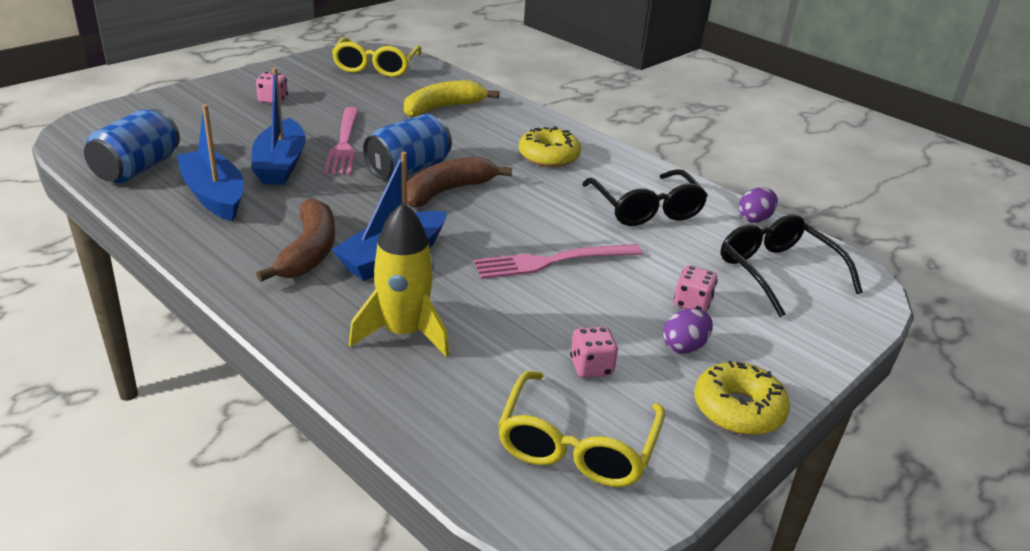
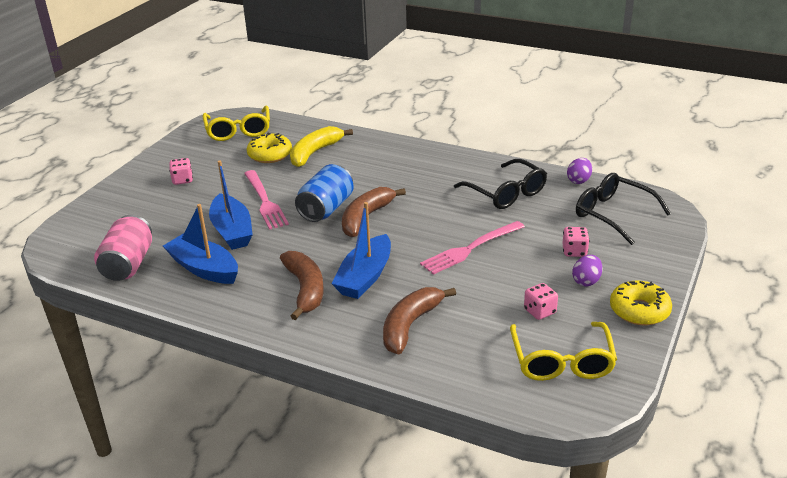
camera: 15 degrees left, 0 degrees up
(137, 169) = (128, 264): blue can -> pink can
(403, 333) = (410, 325): yellow rocket -> brown banana
(548, 156) = (416, 171): yellow donut -> yellow donut (270, 155)

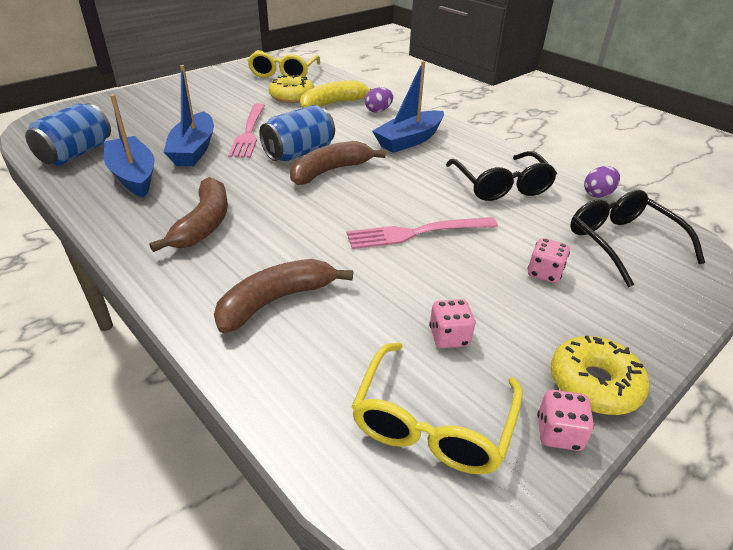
camera: 20 degrees right, 5 degrees up
(128, 264) = (76, 153): pink can -> blue can
(182, 180) = (198, 99): pink dice -> pink dice (558, 433)
(365, 277) = (276, 229): blue boat -> blue boat (409, 140)
(586, 281) = (538, 316): purple egg -> purple egg (378, 111)

